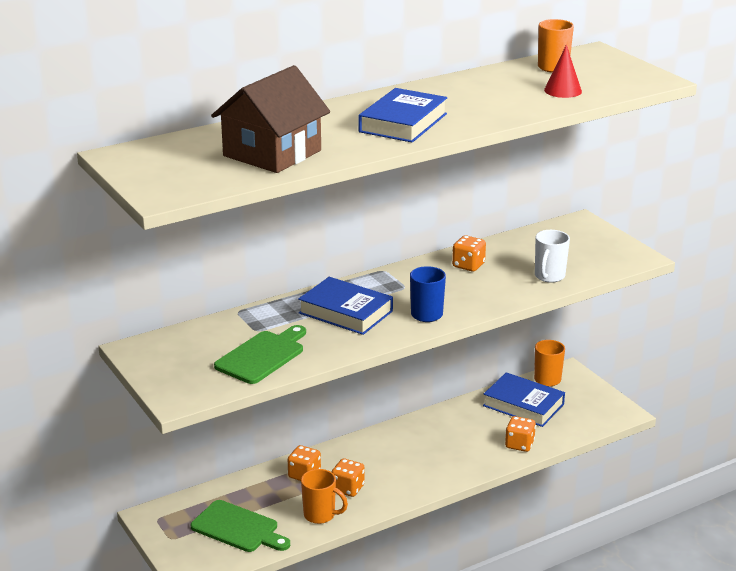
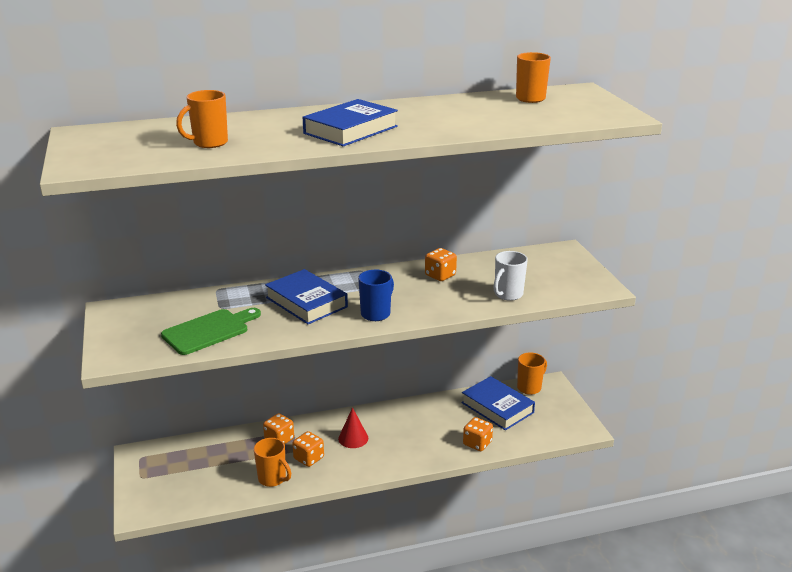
camera: 15 degrees right, 0 degrees up
(238, 528) = (199, 478): green cutting board -> none
(272, 153) = (209, 143): brown house -> orange mug
(563, 90) = (524, 117): red cone -> red cone (353, 438)

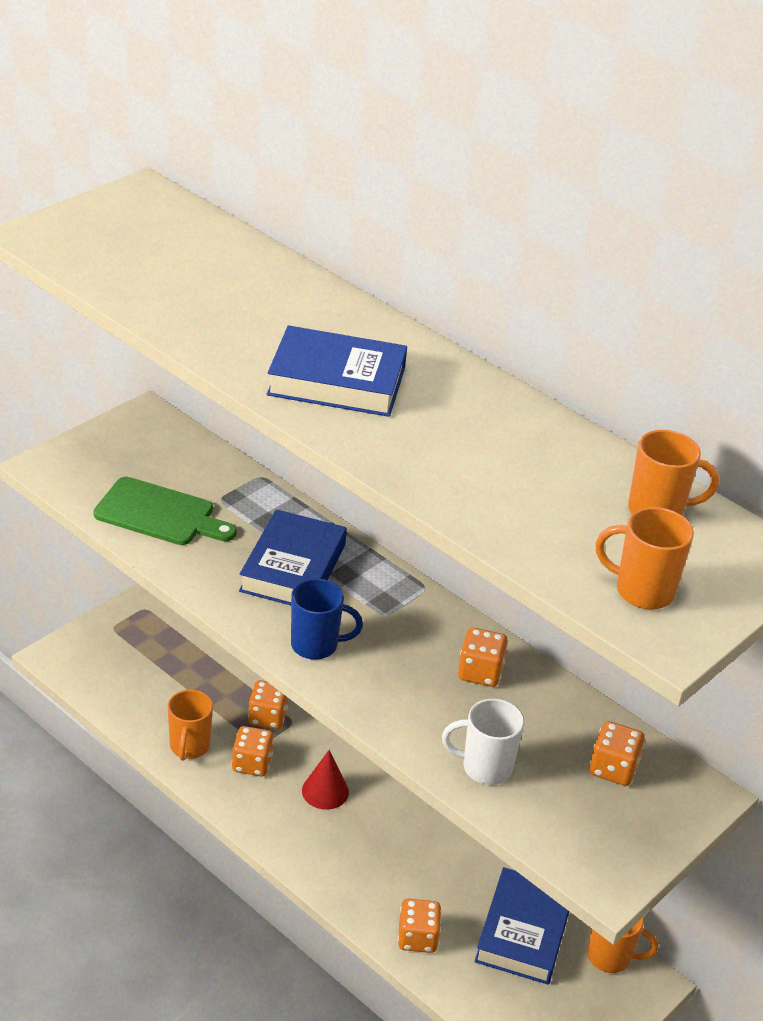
camera: 55 degrees right, 10 degrees up
(209, 143) = (187, 291): orange mug -> orange mug (642, 591)
(533, 264) = (613, 769): none -> orange dice

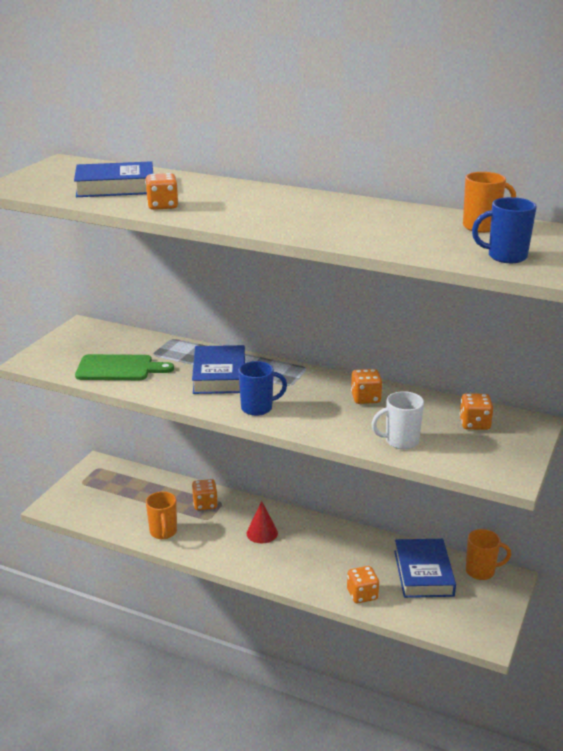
camera: 15 degrees left, 10 degrees down
(252, 763) = (208, 531): orange dice -> orange dice (162, 206)
(336, 381) = (247, 211): blue book -> blue book (115, 187)
(642, 591) = (505, 257): orange mug -> blue mug

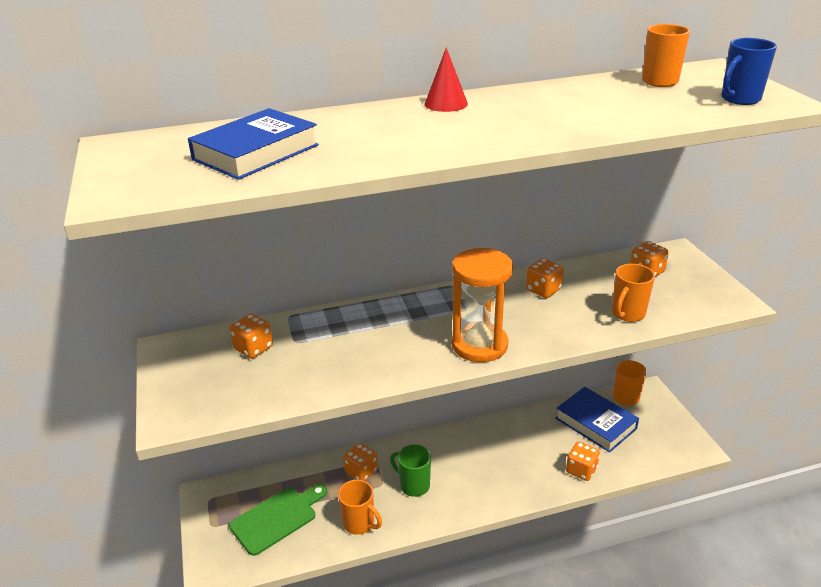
camera: 40 degrees left, 5 degrees up
(118, 368) = (285, 375): green cutting board -> green cutting board (277, 518)
(162, 206) = (361, 155): orange dice -> orange dice (253, 348)
(219, 375) = (395, 331): blue book -> none
(227, 532) = (413, 485): none -> green mug
(258, 408) = (479, 345): blue mug -> orange hourglass
(262, 533) = (443, 467): red cone -> red cone (446, 104)
(400, 441) = (627, 314): white mug -> orange mug

